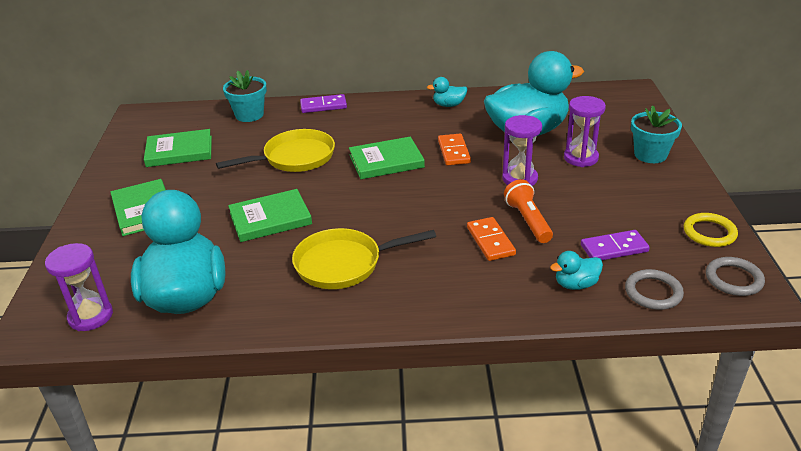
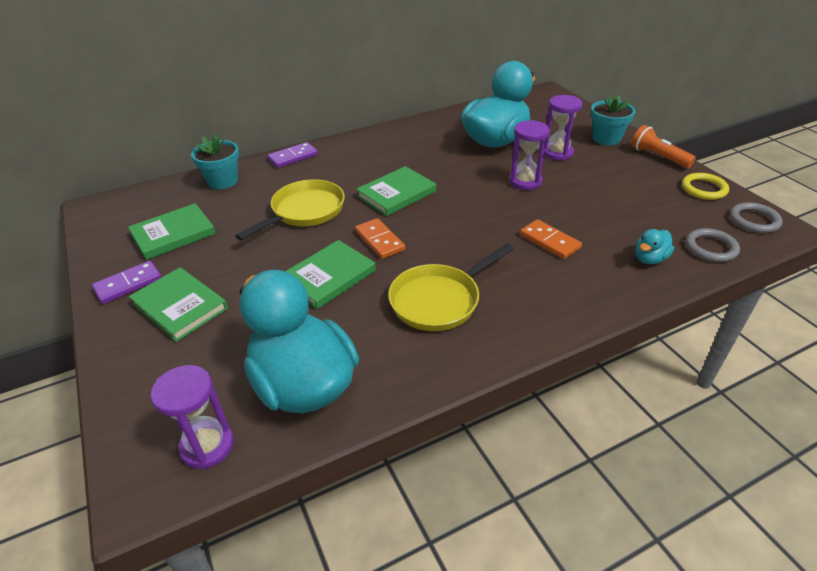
camera: 25 degrees left, 5 degrees up
(448, 105) = (410, 132): turquoise duck -> none
(453, 152) = (449, 171): orange domino -> orange domino (379, 240)
(528, 221) = (564, 215): orange flashlight -> orange flashlight (658, 157)
(614, 248) = (650, 220): purple domino -> purple domino (128, 284)

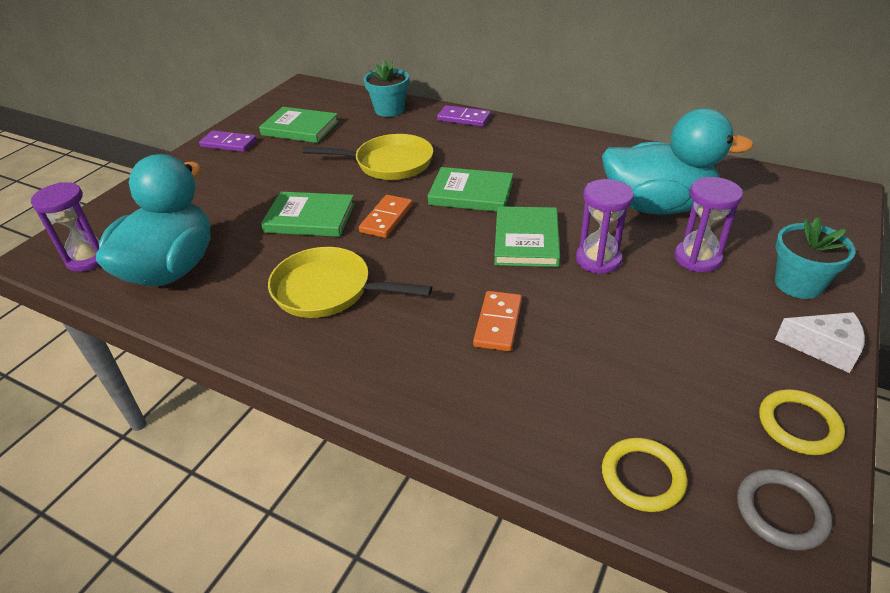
camera: 55 degrees right, 0 degrees up
(180, 306) = (221, 174): green book -> green book (526, 240)
(649, 259) = (550, 420): turquoise duck -> none
(658, 157) = (824, 348): orange flashlight -> white cheese
(711, 248) = (642, 477): grey ring -> yellow ring

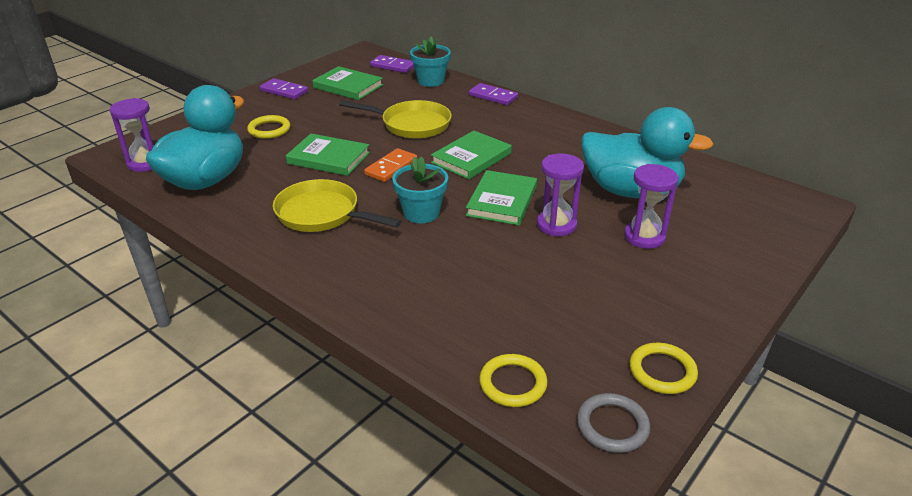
camera: 10 degrees right, 5 degrees down
(227, 193) = (269, 129): none -> yellow ring
(341, 98) = (393, 66): none -> purple domino
(471, 193) = (471, 158): green book -> green book turned 75 degrees counterclockwise
(498, 323) = (448, 259): orange domino -> none
(798, 284) = (724, 270): turquoise flower pot -> turquoise flower pot (421, 213)
(824, 348) = (718, 321): white cheese -> none

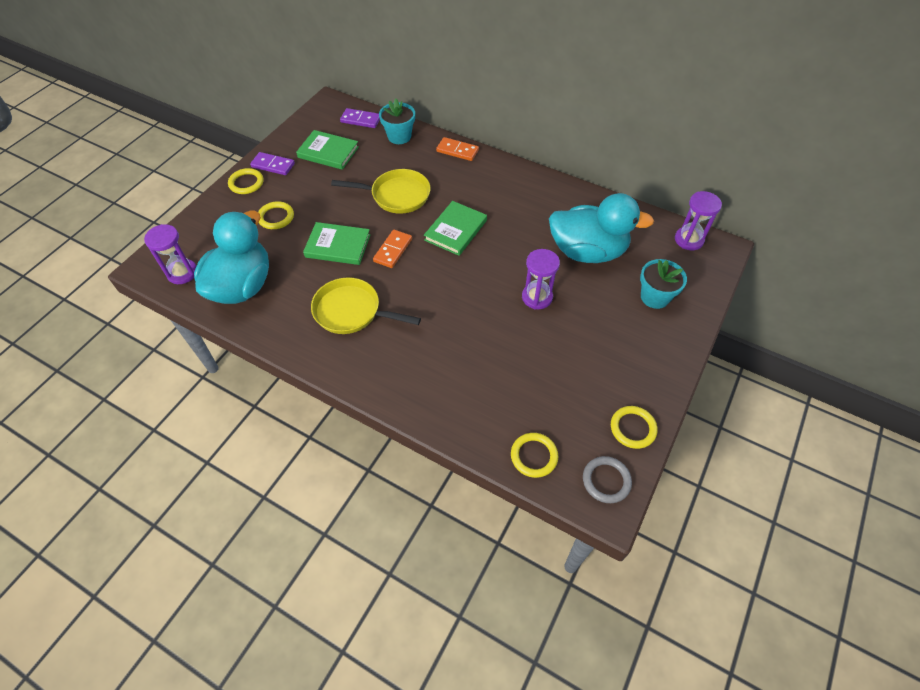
camera: 10 degrees left, 20 degrees up
(249, 101) = (246, 183): none -> yellow ring
(421, 213) = (430, 299): turquoise flower pot -> turquoise flower pot (655, 297)
(493, 96) = (457, 151): purple domino -> orange domino
(502, 201) = (490, 276): green book -> none
(644, 237) = (604, 300): purple hourglass -> purple hourglass (689, 240)

